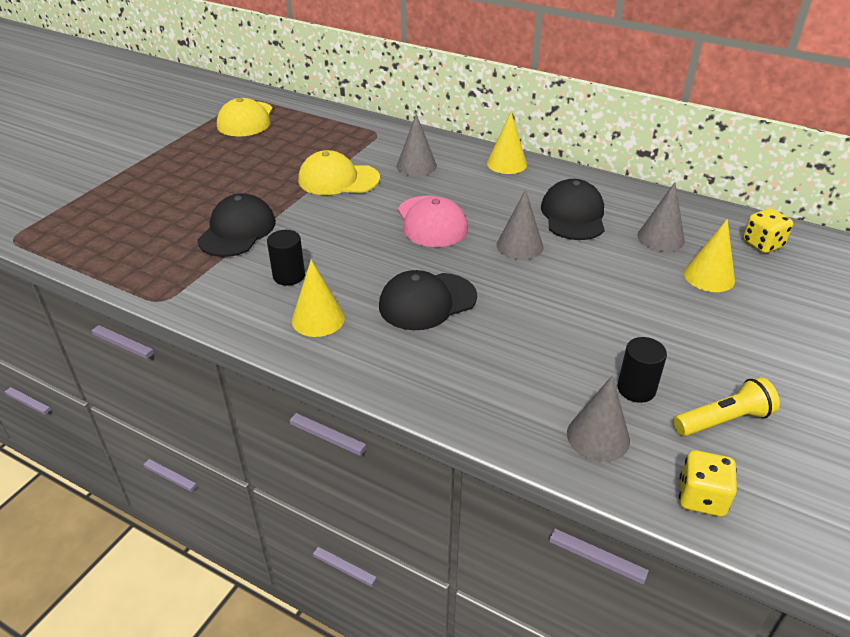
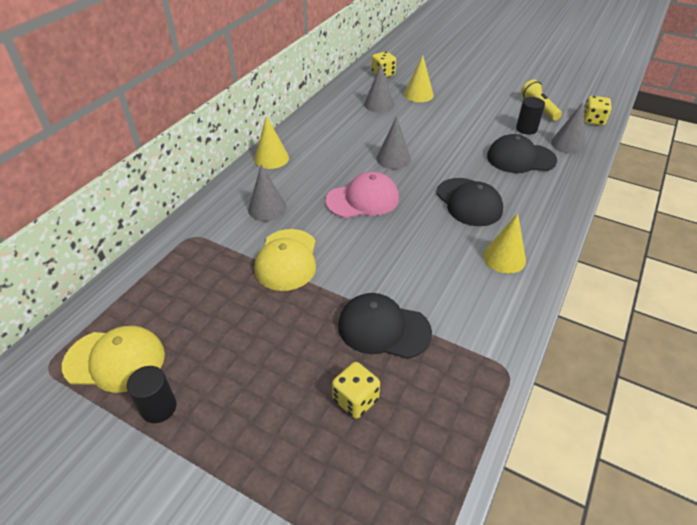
camera: 90 degrees left, 5 degrees up
(168, 216) = (355, 400): none -> yellow dice
(289, 276) = (452, 281): black cylinder -> black cylinder (159, 407)
(573, 215) = (352, 133): black cap -> black cap (520, 158)

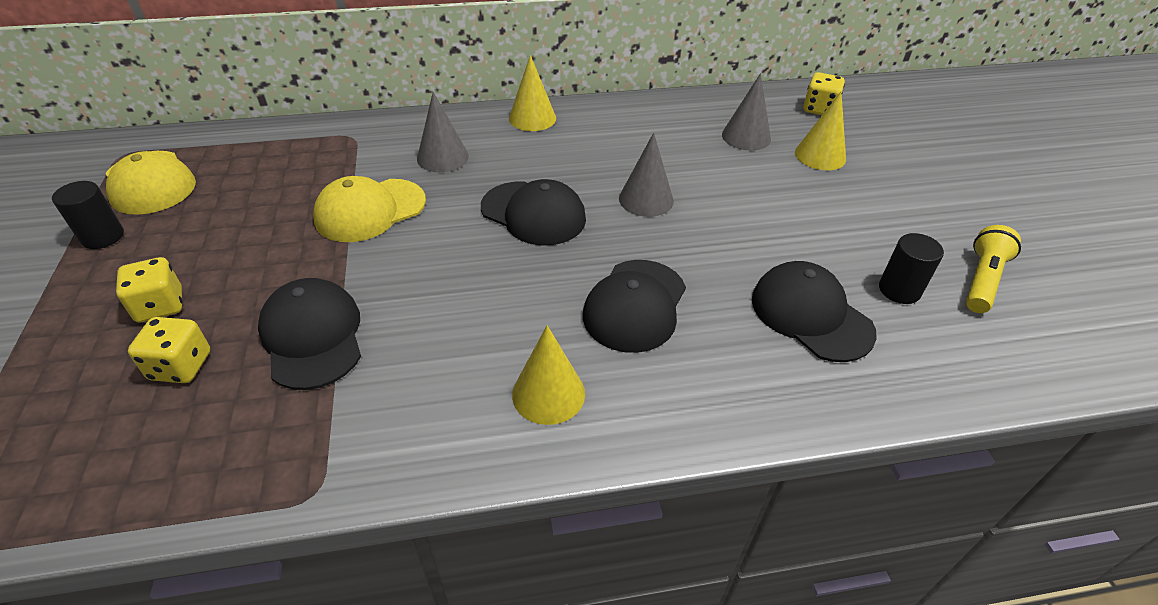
camera: 50 degrees right, 0 degrees up
(363, 199) = (533, 213): pink cap -> black cap
(568, 144) = (930, 355): grey cone -> none
(593, 120) = (1053, 360): yellow dice -> yellow dice (160, 306)

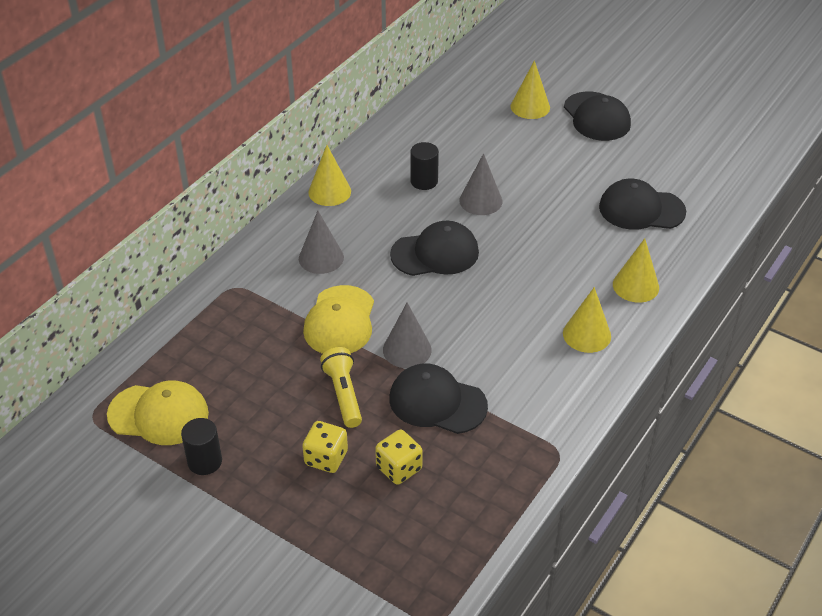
camera: 45 degrees left, 0 degrees up
(635, 305) = (562, 264): black cap -> black cap (596, 117)
(683, 387) = (635, 286): none -> yellow cone
(746, 136) = (474, 119): grey cone -> grey cone (407, 349)
(819, 109) = (488, 71): yellow dice -> none
(899, 290) = (660, 167): black cylinder -> black cylinder (424, 181)
(982, 280) = (687, 136): yellow flashlight -> yellow flashlight (343, 394)

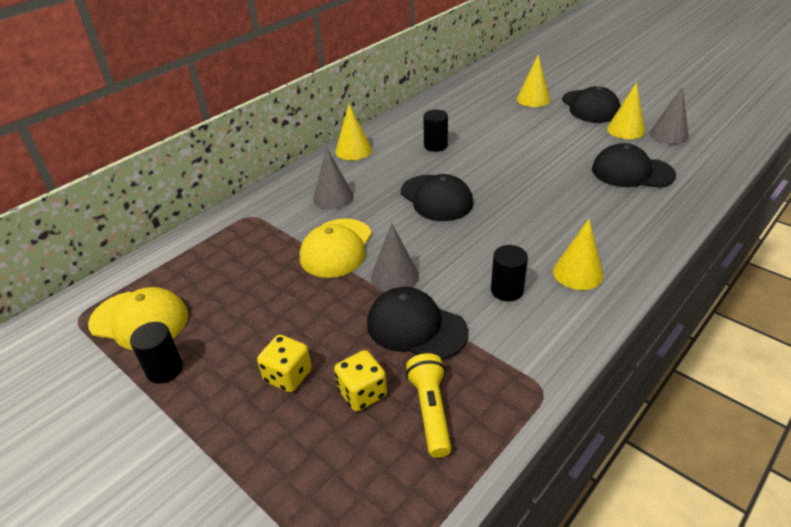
camera: 10 degrees right, 5 degrees down
(343, 394) = (323, 313): yellow flashlight -> yellow flashlight (431, 411)
(435, 253) = (436, 198): black cap -> black cap turned 60 degrees clockwise
(480, 201) = (483, 161): grey cone -> grey cone (668, 135)
(519, 358) = (507, 290): none -> black cylinder
(635, 286) = (628, 232): yellow cone -> yellow cone (625, 130)

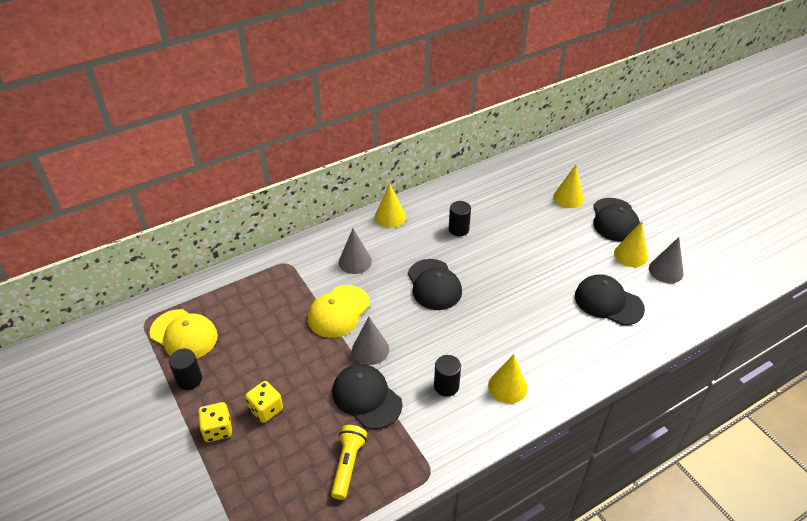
camera: 15 degrees right, 5 degrees up
(362, 393) = (309, 438): yellow dice -> yellow dice (217, 429)

